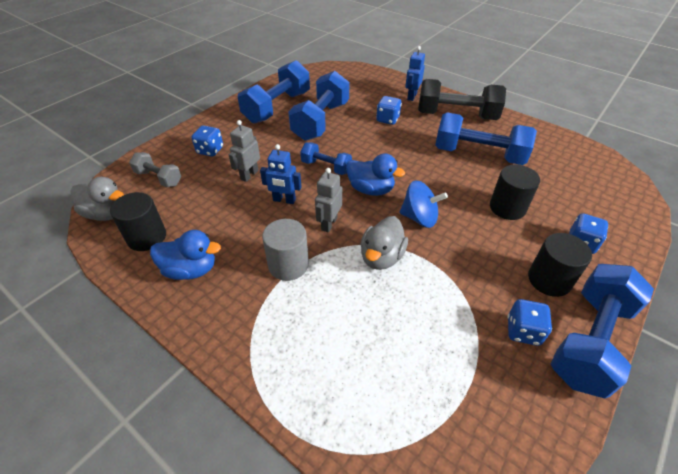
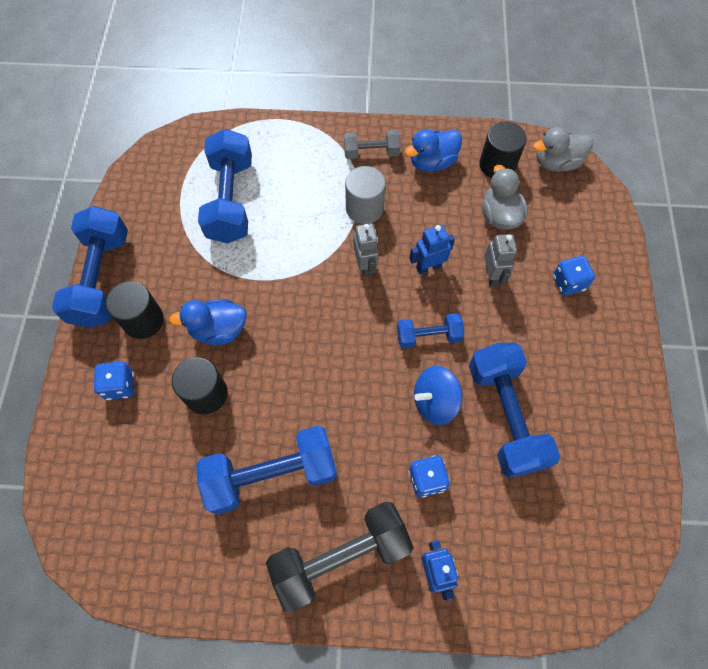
camera: 145 degrees right, 20 degrees up
(159, 178) = (567, 219): grey dumbbell -> grey dumbbell (371, 152)
(277, 107) = (584, 408): blue dumbbell -> blue dumbbell (230, 200)
(371, 189) = (358, 332): blue duck -> blue duck (218, 330)
(381, 257) = (296, 259): grey duck -> grey duck (499, 215)
(419, 218) = (288, 324): blue spinning top -> blue spinning top (434, 401)
(523, 331) = (154, 258): blue dice -> none

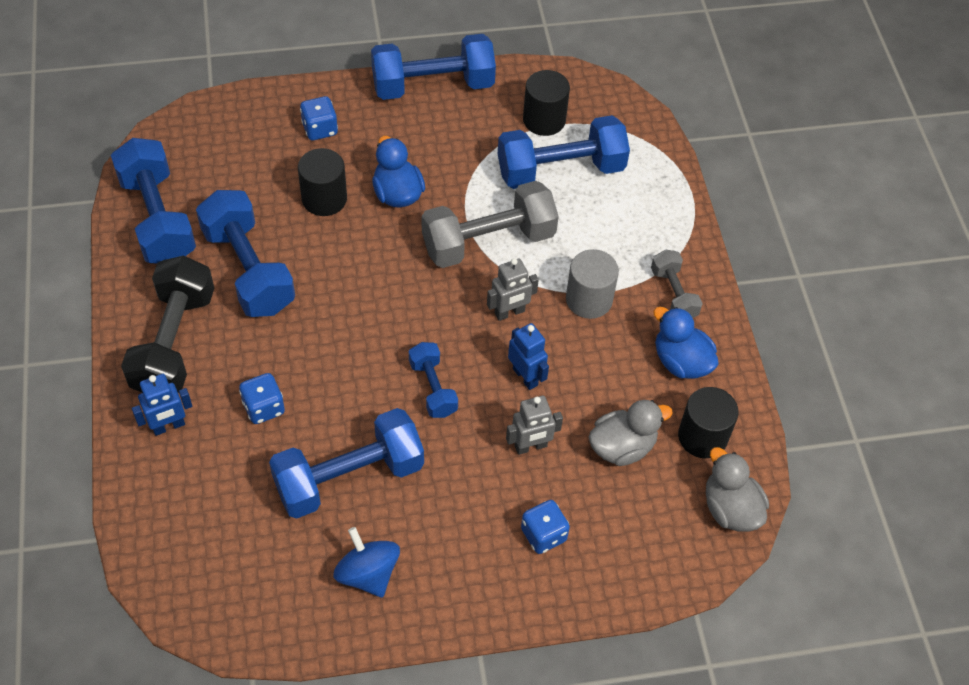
camera: 75 degrees right, 10 degrees down
(143, 320) = (394, 130): black cylinder -> black cylinder (544, 120)
(184, 560) = (158, 218): none -> blue dumbbell
(290, 267) = (488, 241): none -> grey dumbbell
(341, 557) = (174, 342): black dumbbell -> black dumbbell turned 45 degrees clockwise
(434, 401) = (353, 404): blue spinning top -> blue spinning top (368, 573)

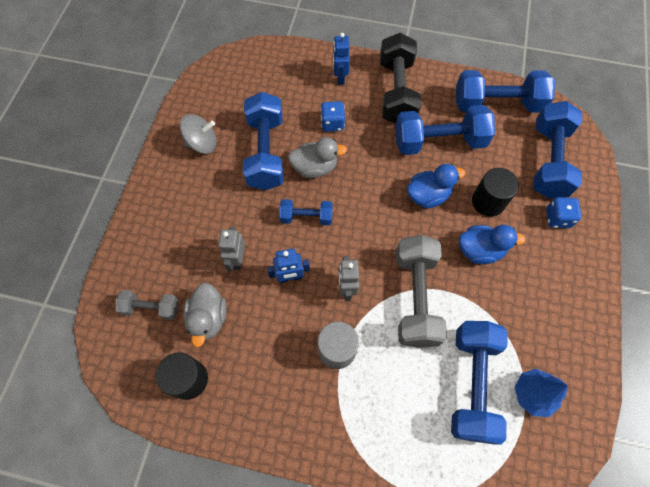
camera: 115 degrees right, 10 degrees up
(174, 342) = (397, 92): black dumbbell -> black dumbbell turned 60 degrees clockwise
(368, 573) = (202, 144): blue spinning top -> grey spinning top
(433, 85) = (590, 315): blue dumbbell -> blue dumbbell (548, 161)
(543, 535) = (175, 243): blue dice -> none
(544, 120) = (532, 394): black cylinder -> blue tree
(673, 294) = (317, 420): grey dumbbell -> grey dumbbell (151, 308)
(681, 361) = (255, 395): blue duck -> blue duck (428, 195)
(730, 509) = (127, 370): grey duck -> grey duck (315, 168)

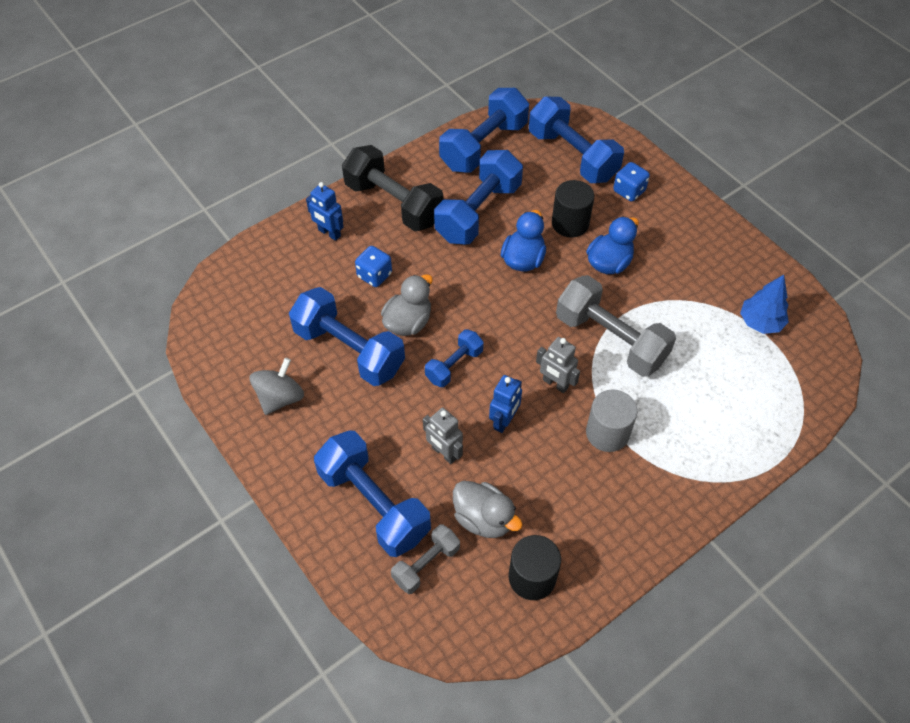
camera: 50 degrees left, 10 degrees down
(472, 384) = (719, 356): blue dumbbell -> blue dumbbell (374, 504)

